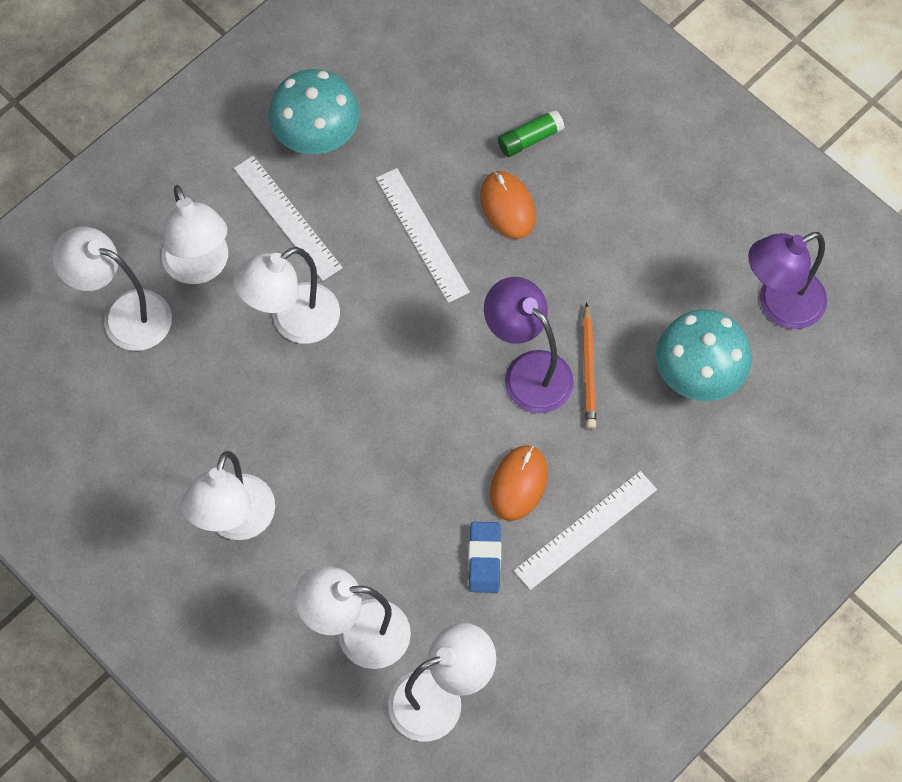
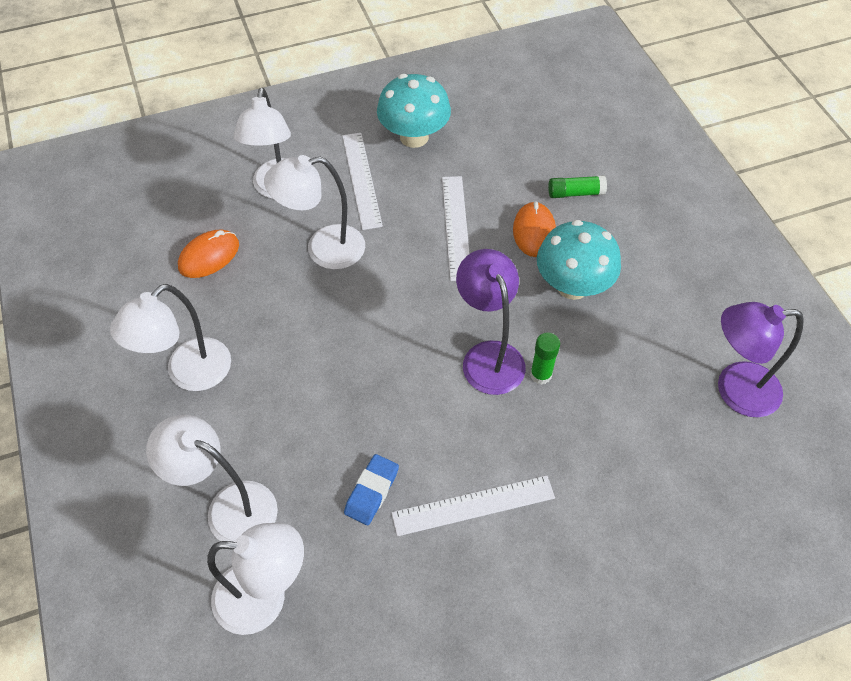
camera: 25 degrees right, 10 degrees down
(124, 315) = (204, 198): white lamp -> none
(518, 484) = (434, 441): orange mouse -> orange mouse (209, 256)
(588, 369) = (540, 375): orange pencil -> green glue stick
(698, 375) = (636, 417): turquoise mushroom -> turquoise mushroom (572, 286)

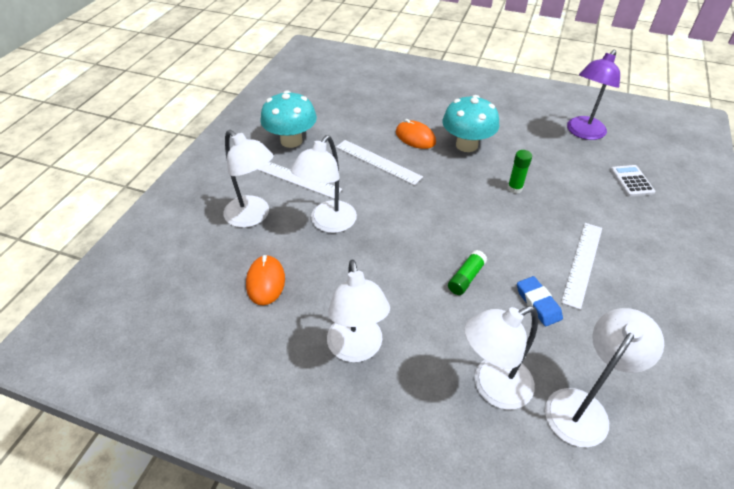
camera: 50 degrees left, 10 degrees down
(488, 356) = (483, 200): purple lamp -> none
(575, 193) = (406, 110): green glue stick -> green glue stick (466, 278)
(685, 491) = (631, 181): none -> white calculator

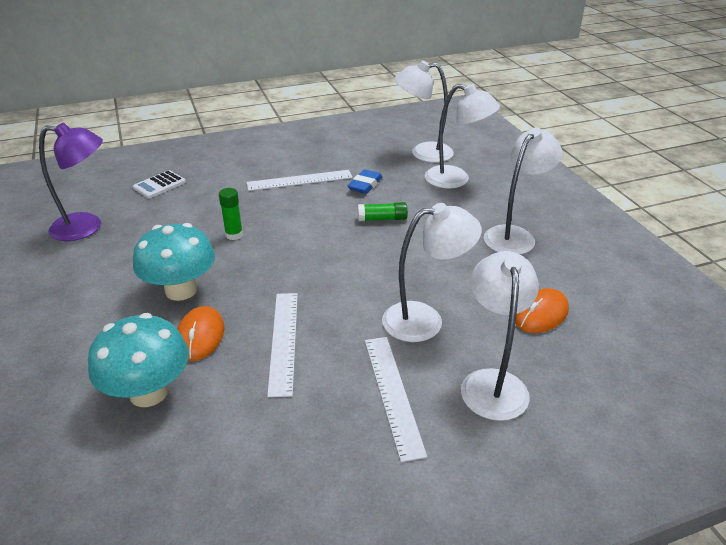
camera: 130 degrees left, 10 degrees down
(291, 141) = (324, 456): turquoise mushroom -> turquoise mushroom (149, 392)

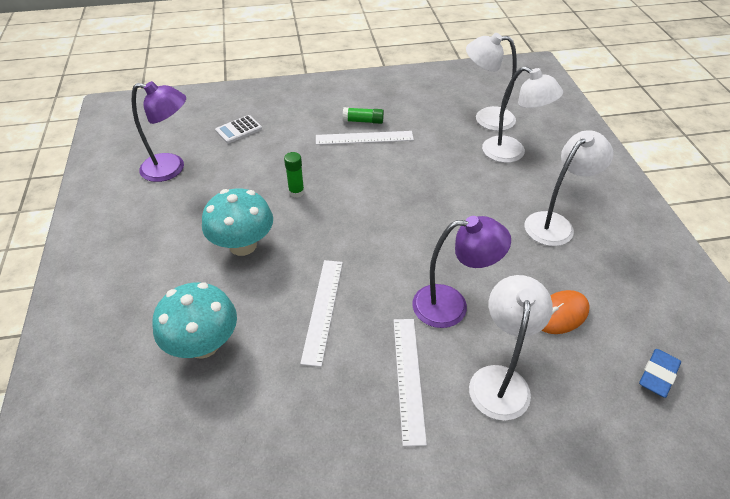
camera: 10 degrees right, 10 degrees up
(200, 336) = (252, 295): orange mouse -> none
(365, 185) = (424, 150): blue eraser -> blue eraser (658, 375)
(382, 219) = (433, 190): green glue stick -> green glue stick (363, 121)
(425, 320) = (452, 305): white lamp -> purple lamp

